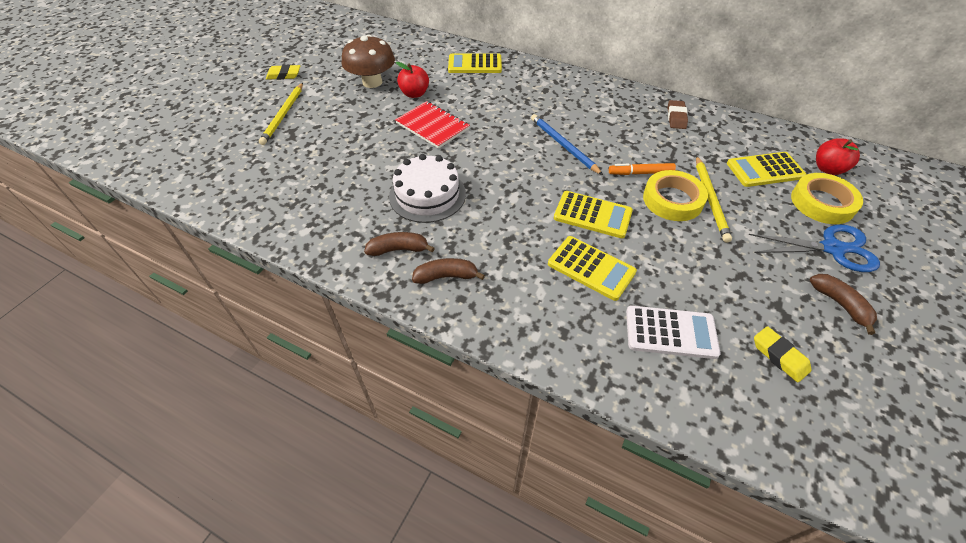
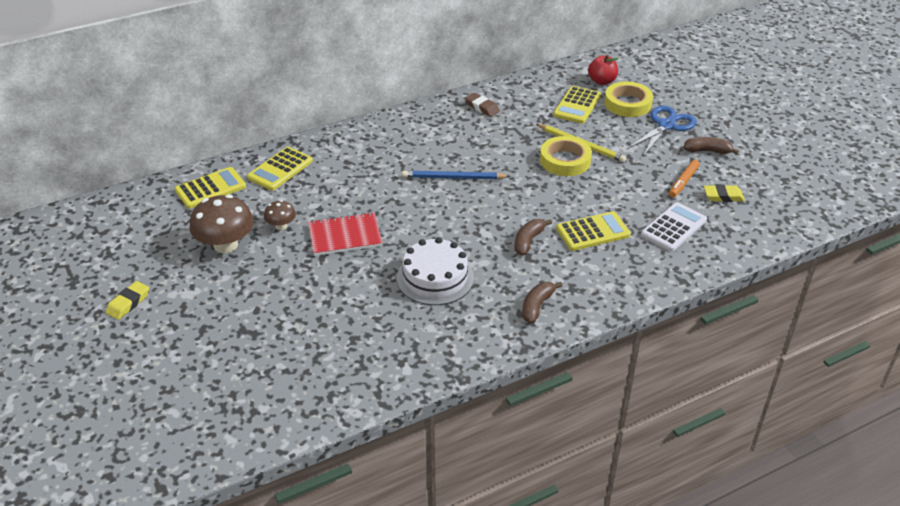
camera: 55 degrees left, 10 degrees down
(283, 115) = (207, 327): yellow pencil -> none
(398, 249) = (484, 320): brown banana -> brown banana (528, 241)
(414, 94) = (281, 226): red apple -> brown mushroom
(592, 215) = (543, 204): yellow calculator -> yellow calculator (210, 188)
(640, 173) = (524, 158): orange marker -> orange marker (683, 182)

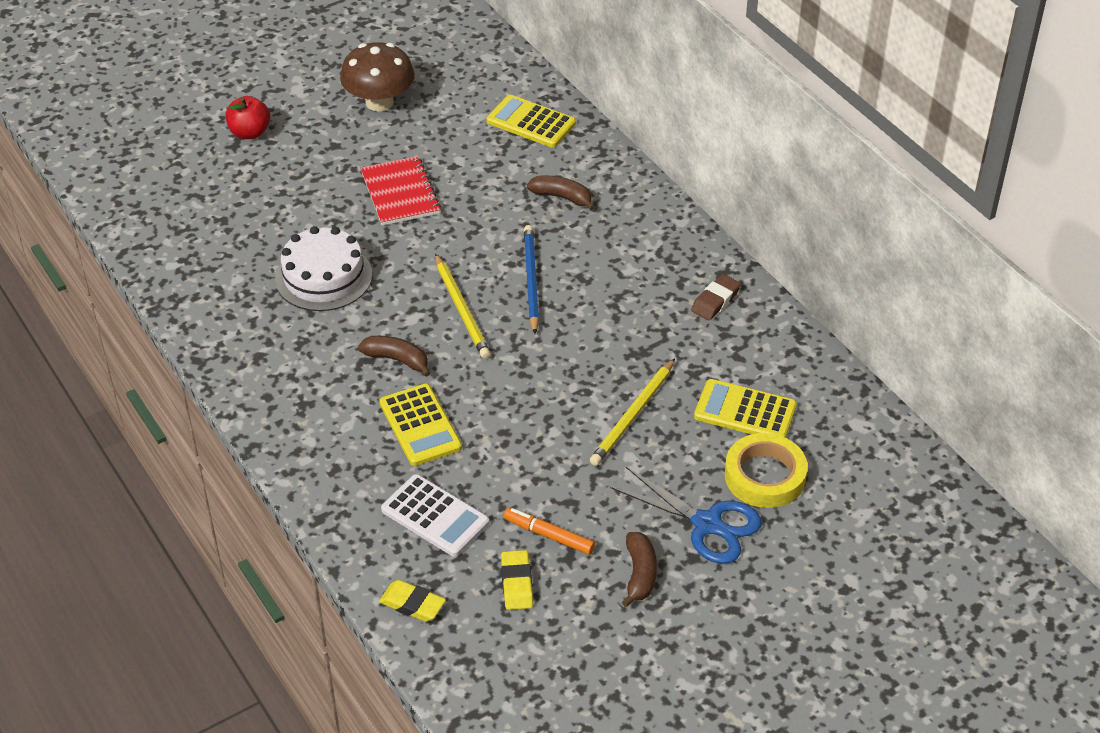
camera: 85 degrees right, 5 degrees up
(128, 303) = (283, 52): yellow eraser -> yellow eraser (412, 604)
(210, 188) = (485, 73): yellow calculator -> none
(281, 226) = (417, 139): brown mushroom -> none
(479, 210) = (461, 309): none -> yellow pencil
(537, 306) = (270, 370): brown banana -> brown banana (562, 197)
(565, 160) = (588, 396): yellow tape -> none
(602, 81) = (829, 444): red apple -> red apple (250, 133)

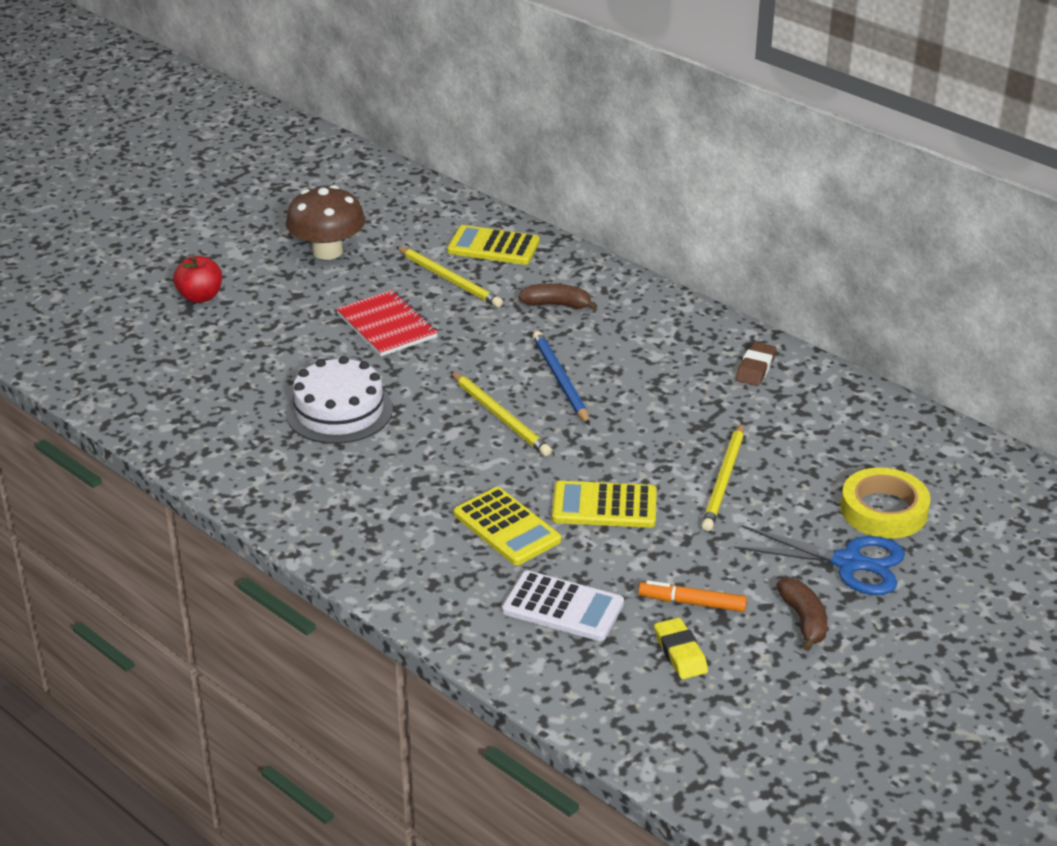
camera: 15 degrees left, 10 degrees down
(397, 359) = (453, 472): brown banana -> none
(412, 604) = (578, 694): yellow eraser -> none
(476, 152) = (449, 279): none -> yellow pencil
(745, 411) = (834, 458): yellow calculator -> yellow calculator (604, 506)

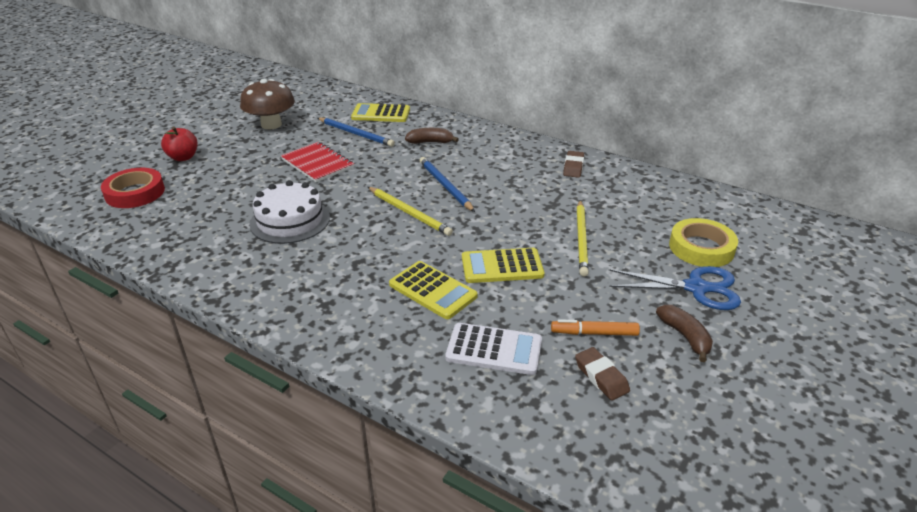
camera: 10 degrees left, 0 degrees up
(136, 348) = (135, 193): none -> red tape
(449, 279) = (355, 134): yellow pencil -> blue pencil
(680, 653) = (601, 377): yellow eraser -> brown eraser

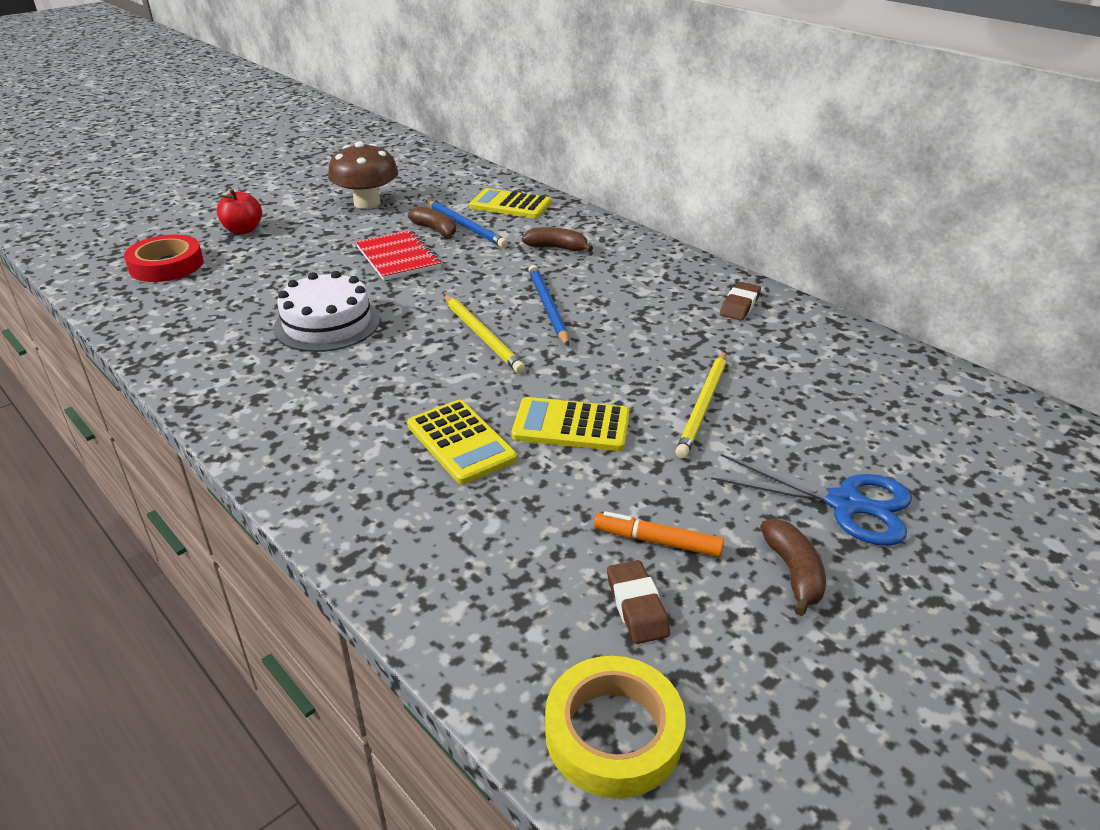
camera: 15 degrees right, 0 degrees up
(335, 139) = (435, 230): none -> brown banana
(494, 349) = (503, 537): white calculator -> none
(701, 248) = (881, 447): yellow tape -> yellow tape (613, 733)

